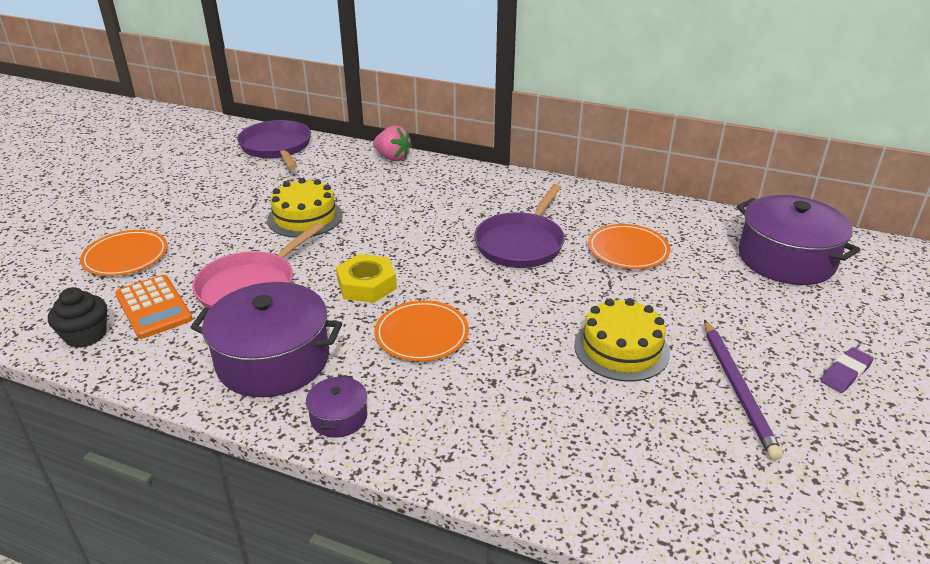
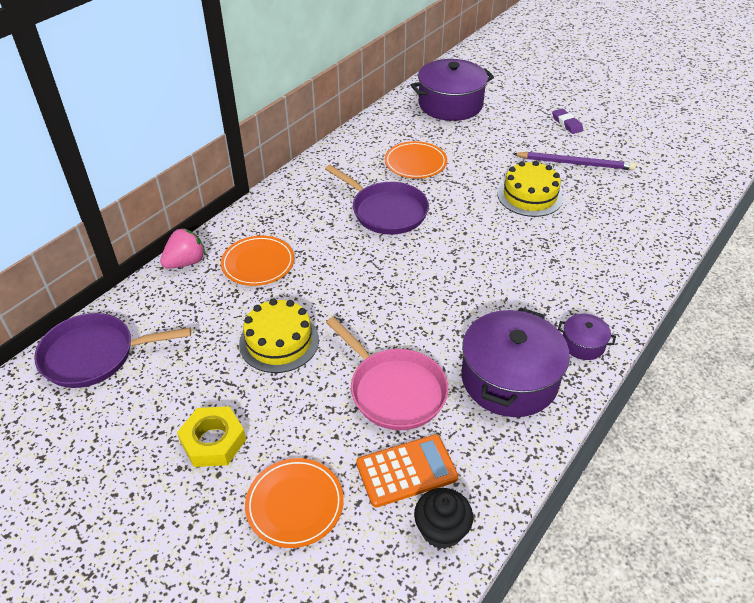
camera: 75 degrees left, 10 degrees up
(366, 285) = (416, 309): yellow nut -> yellow nut (213, 441)
(422, 334) = (493, 286): orange plate -> orange plate (258, 263)

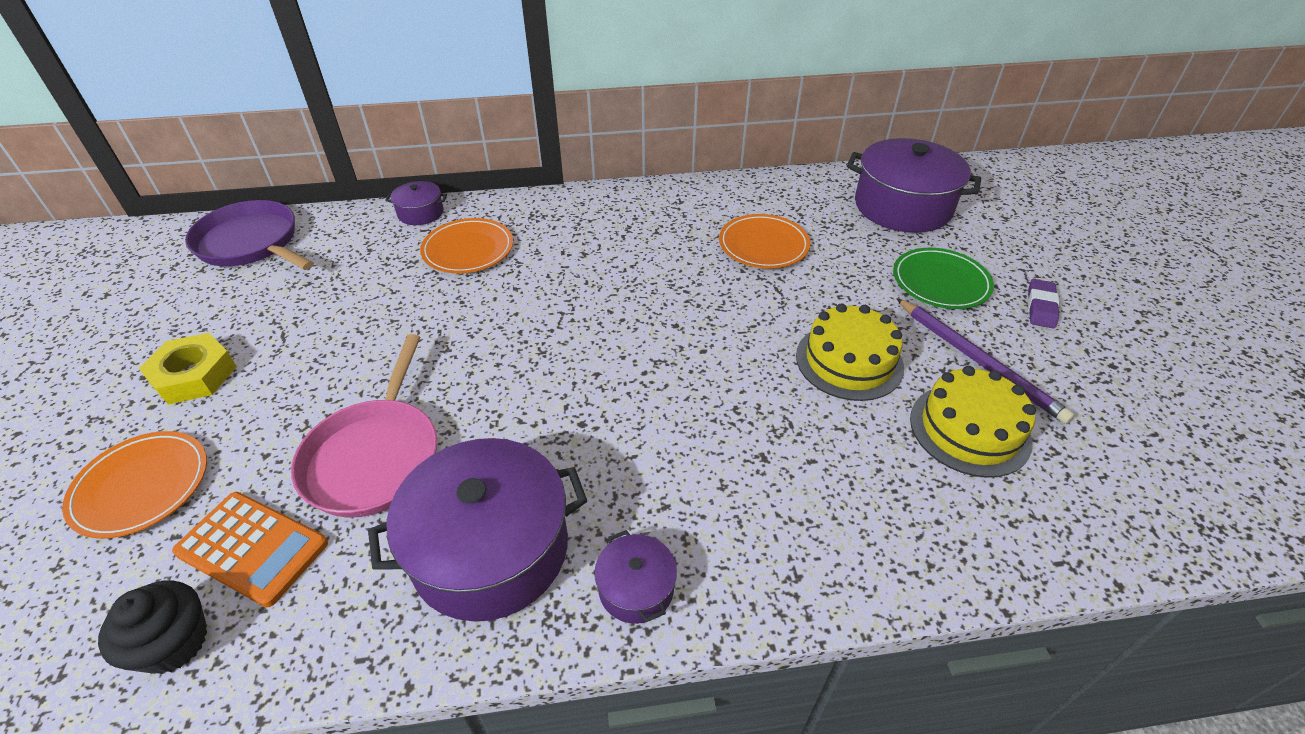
camera: 45 degrees right, 0 degrees up
(186, 262) = (420, 213): pink strawberry -> purple pot
(279, 341) = (371, 330): yellow cake -> yellow cake (969, 429)
(386, 211) = (654, 275): purple pan -> none
(516, 135) = (940, 282): none -> green plate

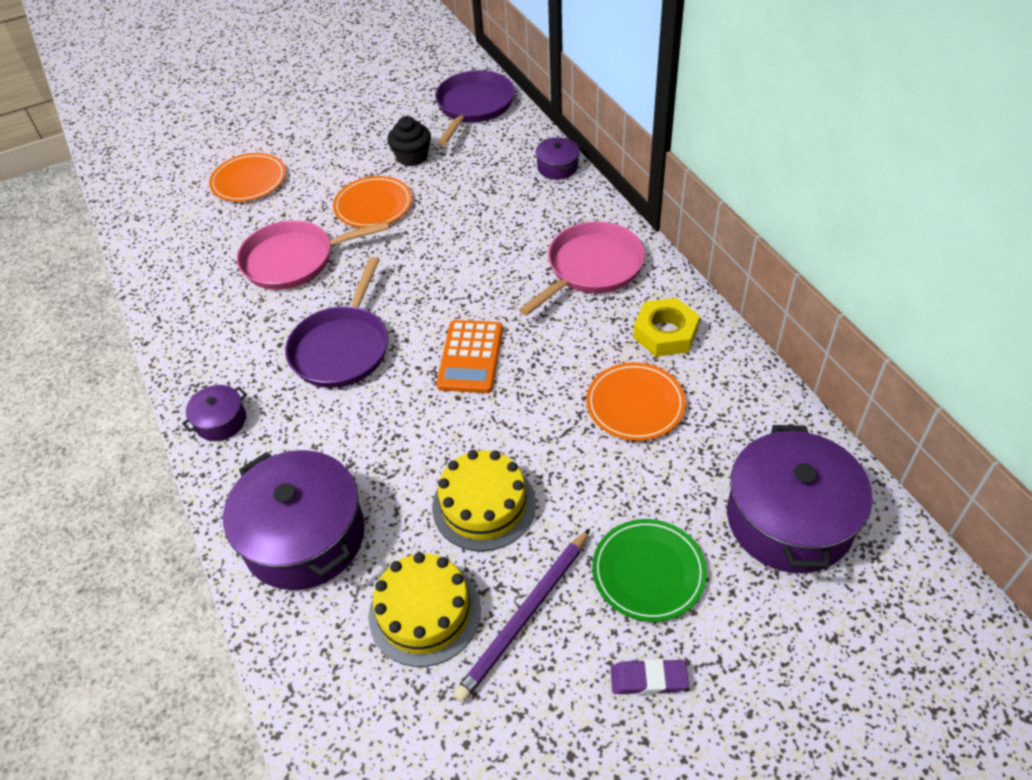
camera: 75 degrees right, 5 degrees up
(174, 643) = (158, 246): black cupcake -> black cupcake (412, 157)
(194, 375) = (336, 153): yellow nut -> yellow nut (665, 333)
(252, 548) = (218, 243): orange calculator -> orange calculator (470, 357)
(468, 249) = (522, 213): orange plate -> orange plate (373, 205)
(490, 549) = (236, 341): purple pot -> purple pot (305, 536)
(575, 432) = (342, 348): none -> purple pan
(582, 228) = (591, 268): none -> pink pan

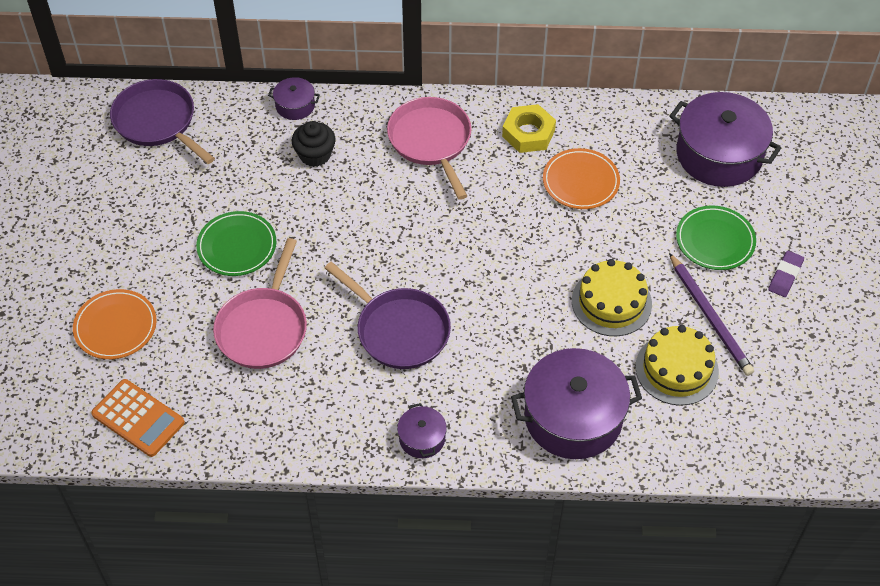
camera: 65 degrees left, 5 degrees up
(373, 205) = (237, 246): orange plate -> green plate
(412, 157) = (192, 193): black cupcake -> black cupcake (315, 155)
(470, 357) = (469, 253): orange calculator -> orange calculator (138, 418)

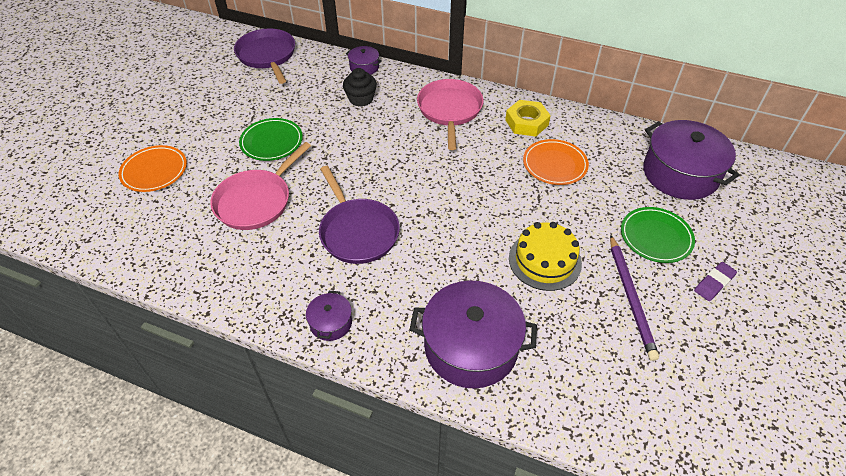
camera: 20 degrees right, 5 degrees down
(138, 418) = (125, 238): orange calculator -> none
(676, 369) = (583, 334): yellow cake -> none

